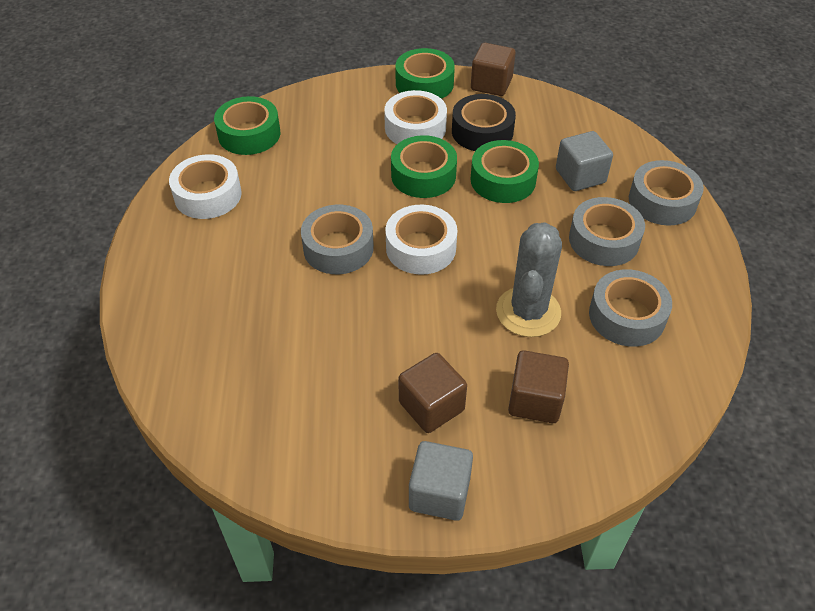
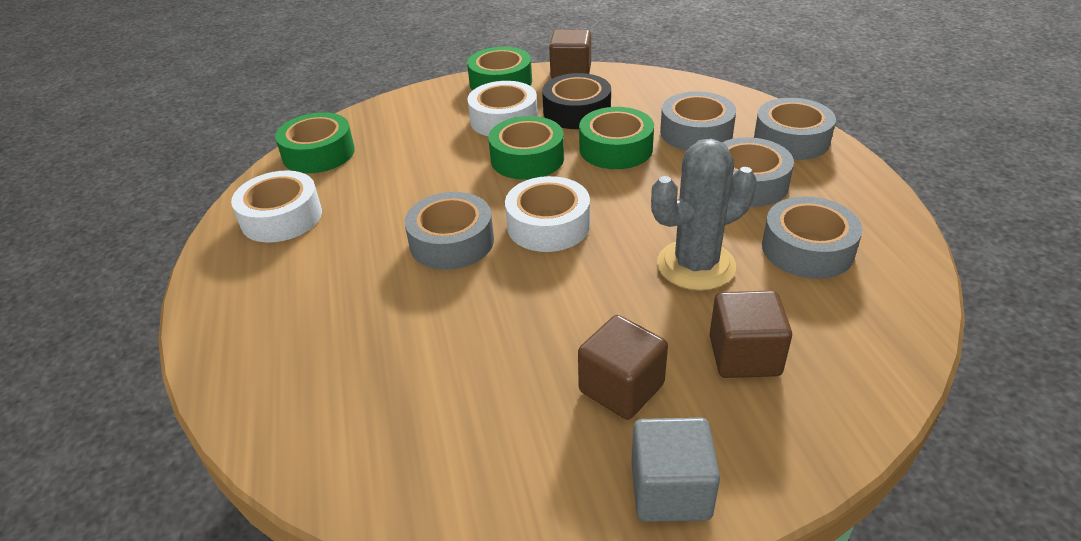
camera: 10 degrees left, 10 degrees down
(528, 312) = (696, 265): grey cactus -> grey cactus turned 60 degrees clockwise
(580, 176) = (696, 132): grey cube -> grey tape

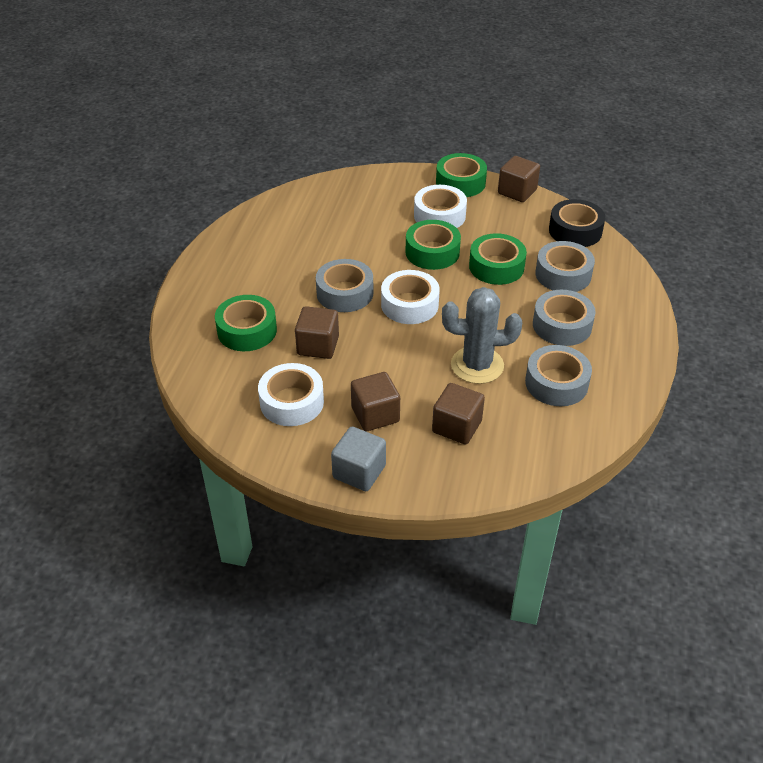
camera: 25 degrees right, 5 degrees up
(281, 217) = (258, 238): white tape -> white tape (292, 402)
(318, 153) = (304, 199): green tape -> green tape (247, 330)
(464, 323) = (318, 346): none -> brown cube
(577, 112) = (494, 227): black tape -> black tape (575, 231)
(791, 140) = (625, 305): grey tape -> none

